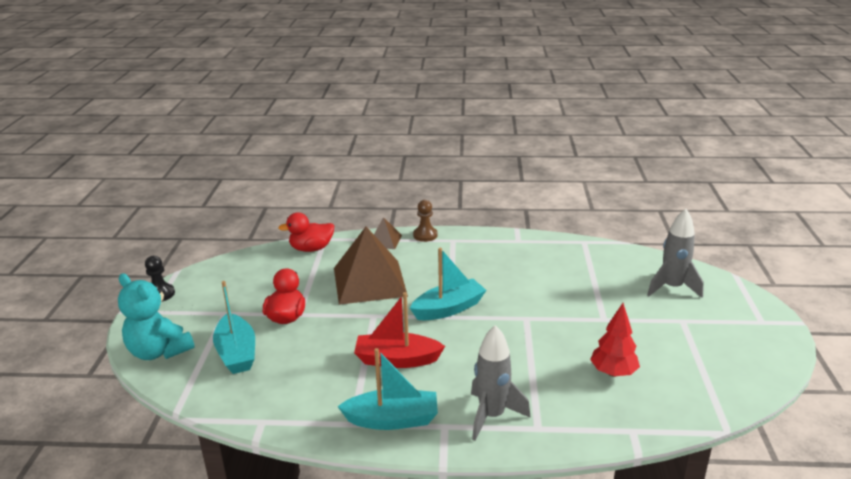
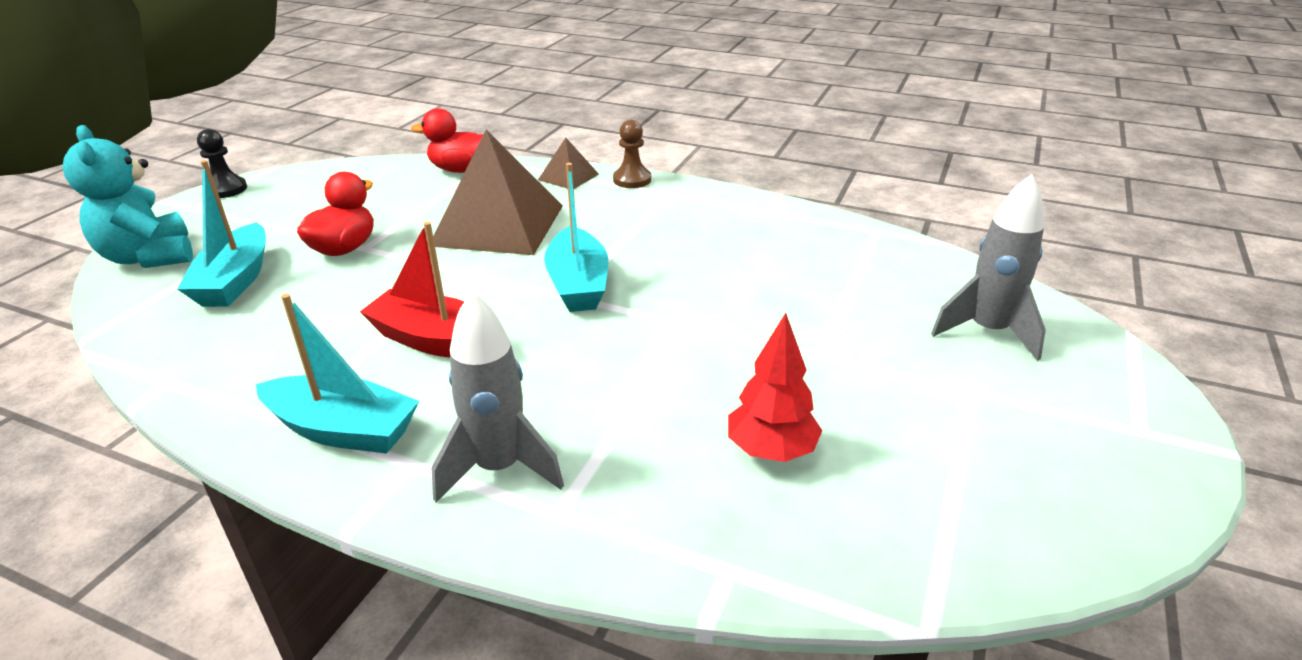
camera: 20 degrees right, 5 degrees up
(449, 308) = (578, 284): turquoise boat -> turquoise boat turned 90 degrees clockwise

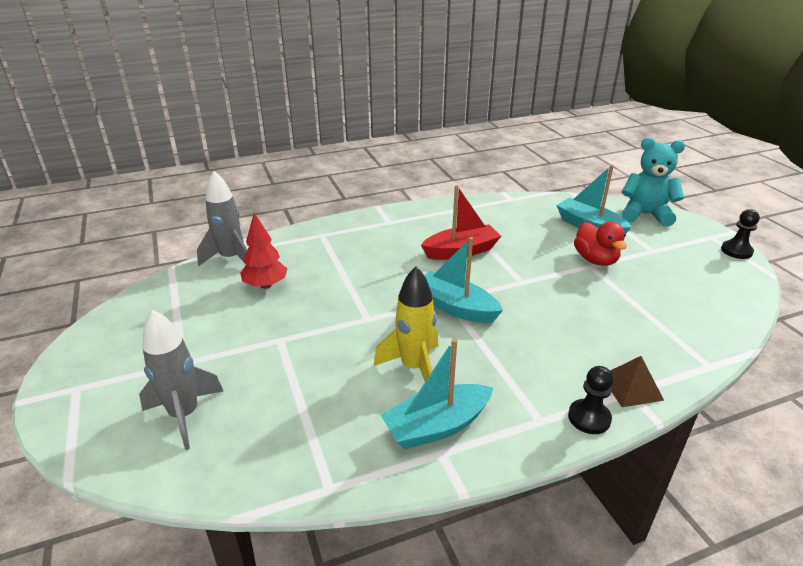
camera: 135 degrees right, 0 degrees up
(343, 430) = (427, 217): turquoise boat -> turquoise boat (436, 426)
(461, 170) = (697, 343): red duck -> none
(498, 225) = (570, 317): brown pyramid -> none
(499, 468) = (358, 234): grey rocket -> grey rocket (231, 258)
(632, 180) = (589, 418): brown pawn -> black pawn
(708, 260) = (414, 367): none -> yellow rocket

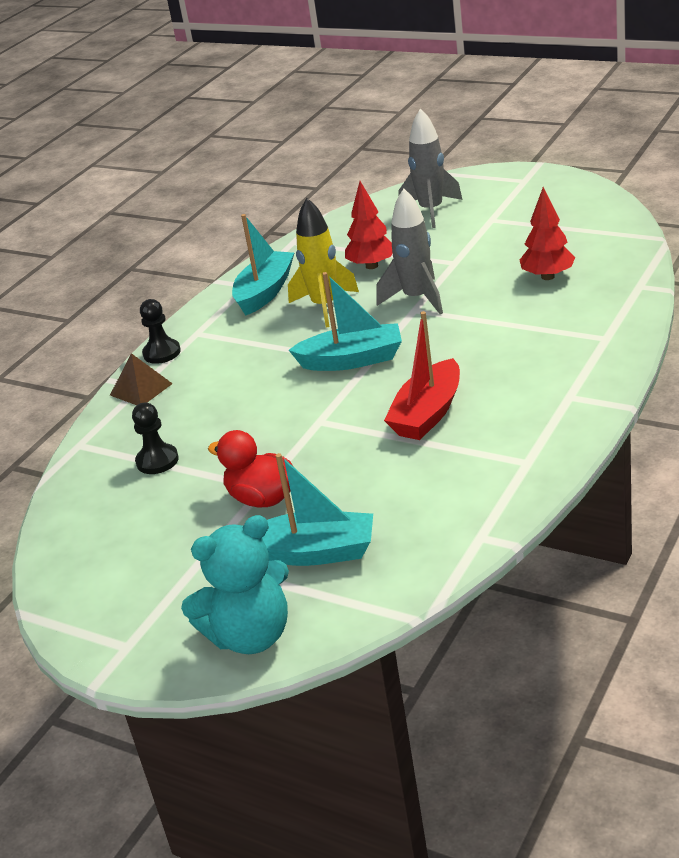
camera: 145 degrees right, 0 degrees up
(231, 258) = (630, 271): grey rocket -> grey rocket (417, 299)
(326, 384) = (371, 266): none -> red tree
(736, 251) = (81, 634): black pawn -> black pawn (157, 461)

